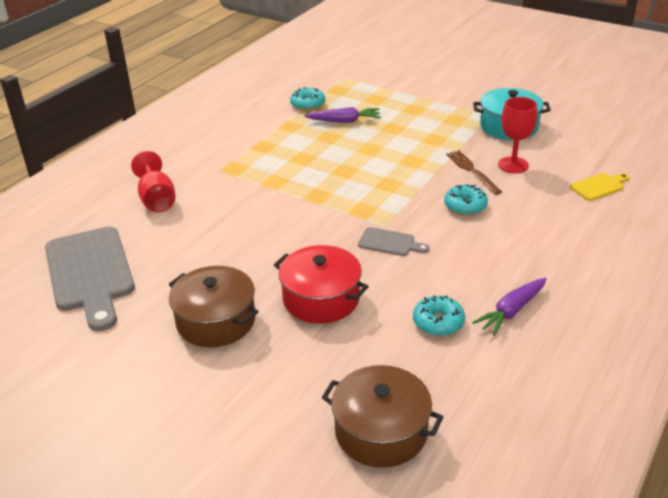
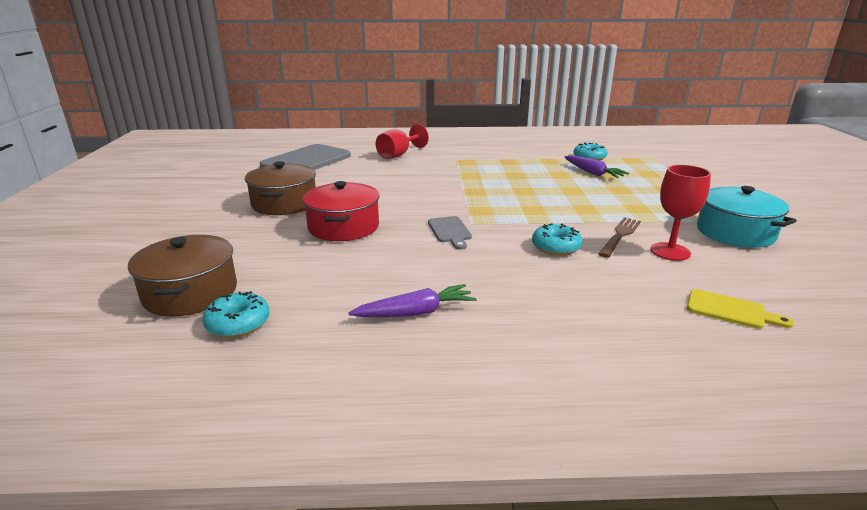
camera: 55 degrees right, 10 degrees down
(438, 322) = (359, 280): turquoise donut -> turquoise donut (238, 323)
(511, 311) = (415, 312): purple carrot -> purple carrot turned 150 degrees clockwise

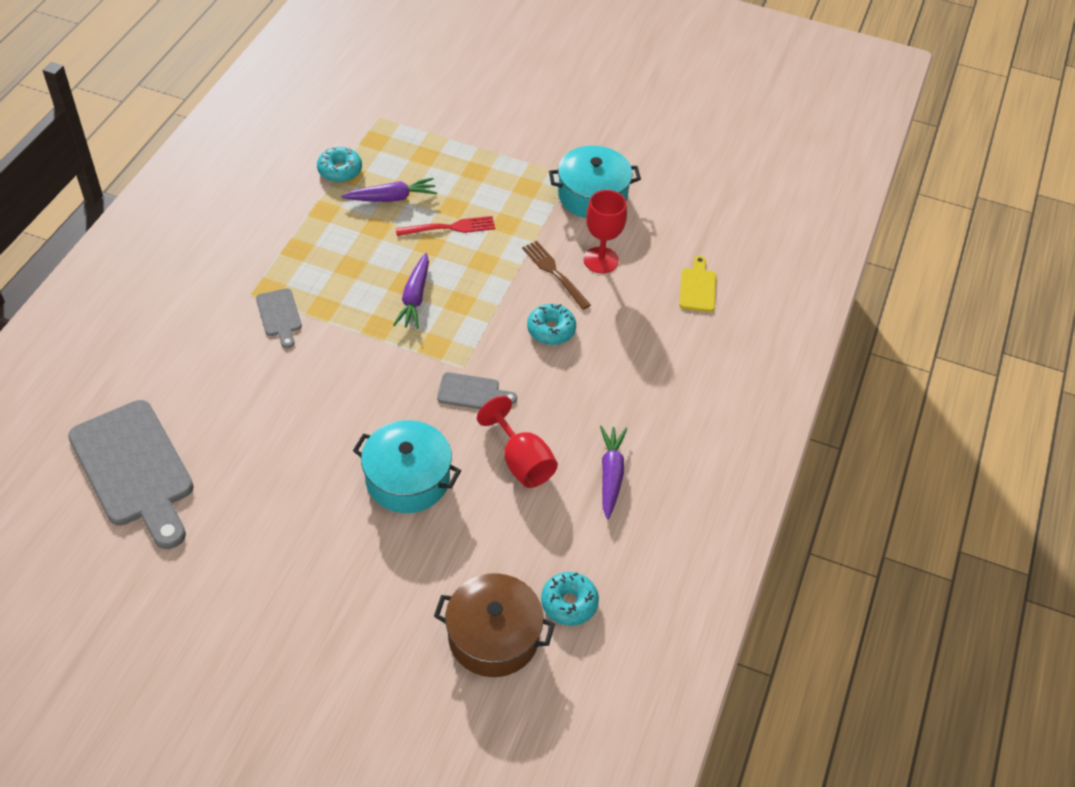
camera: 70 degrees left, 25 degrees up
(284, 203) = (298, 521): brown pot -> none
(343, 227) = (407, 479): red pot -> turquoise pot
(398, 155) = (183, 348): red goblet -> red goblet (521, 461)
(449, 168) = (279, 315): none -> grey cutting board
(516, 196) = (414, 297): none -> purple carrot
(598, 192) = (449, 227): none -> red fork
(730, 310) = (698, 287): yellow cutting board -> yellow cutting board turned 45 degrees counterclockwise

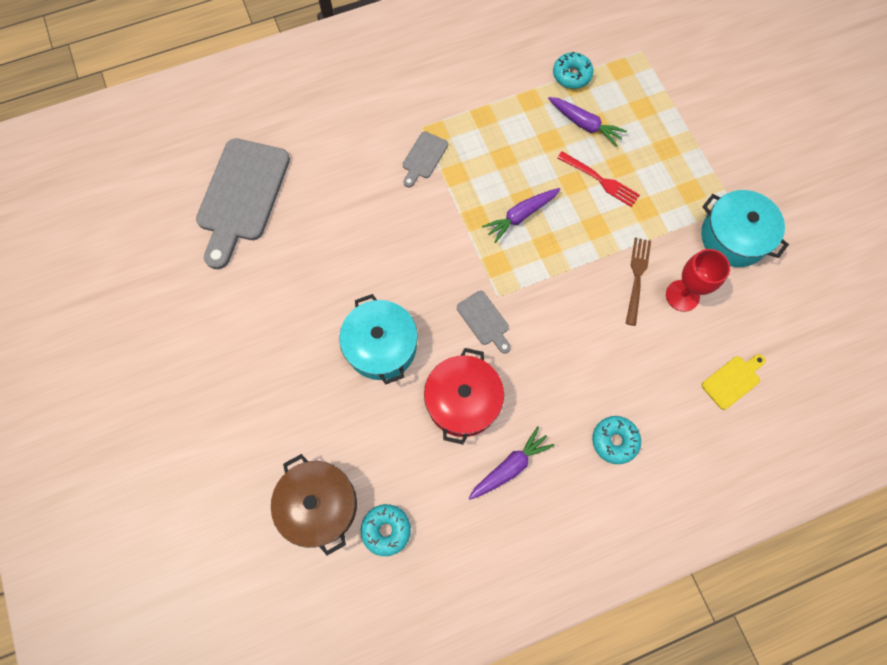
camera: 50 degrees right, 20 degrees up
(521, 461) = (462, 401): red goblet -> red pot
(551, 330) = (587, 320): turquoise donut -> turquoise donut (614, 441)

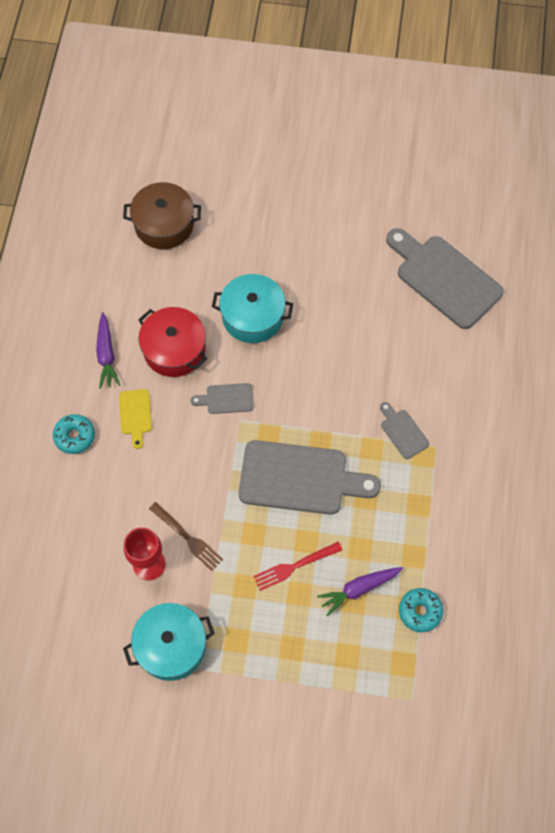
camera: 120 degrees right, 5 degrees down
(386, 530) = (119, 256): turquoise donut -> none
(521, 216) = (300, 478): purple carrot -> grey cutting board
(733, 380) = (57, 555): yellow cutting board -> yellow cutting board (135, 415)

